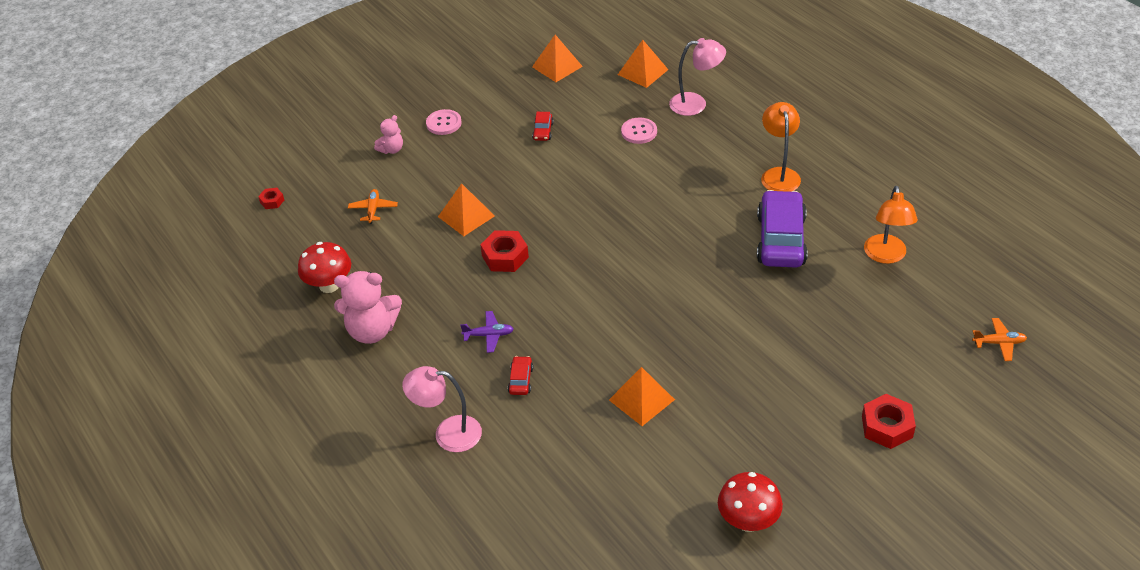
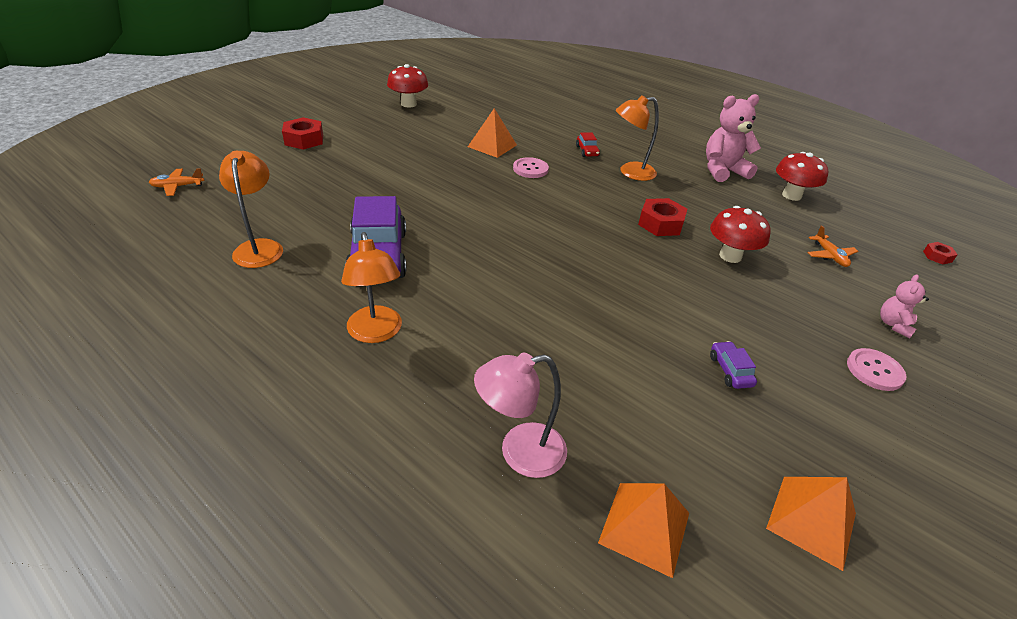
camera: 160 degrees right, 5 degrees down
(448, 433) = (617, 128): pink lamp -> none
(466, 216) = (730, 256): orange pyramid -> red mushroom
(488, 335) = (630, 172): purple plane -> orange lamp
(543, 131) = (730, 370): red car -> purple car
(639, 132) = (593, 384): pink button -> pink button (530, 169)

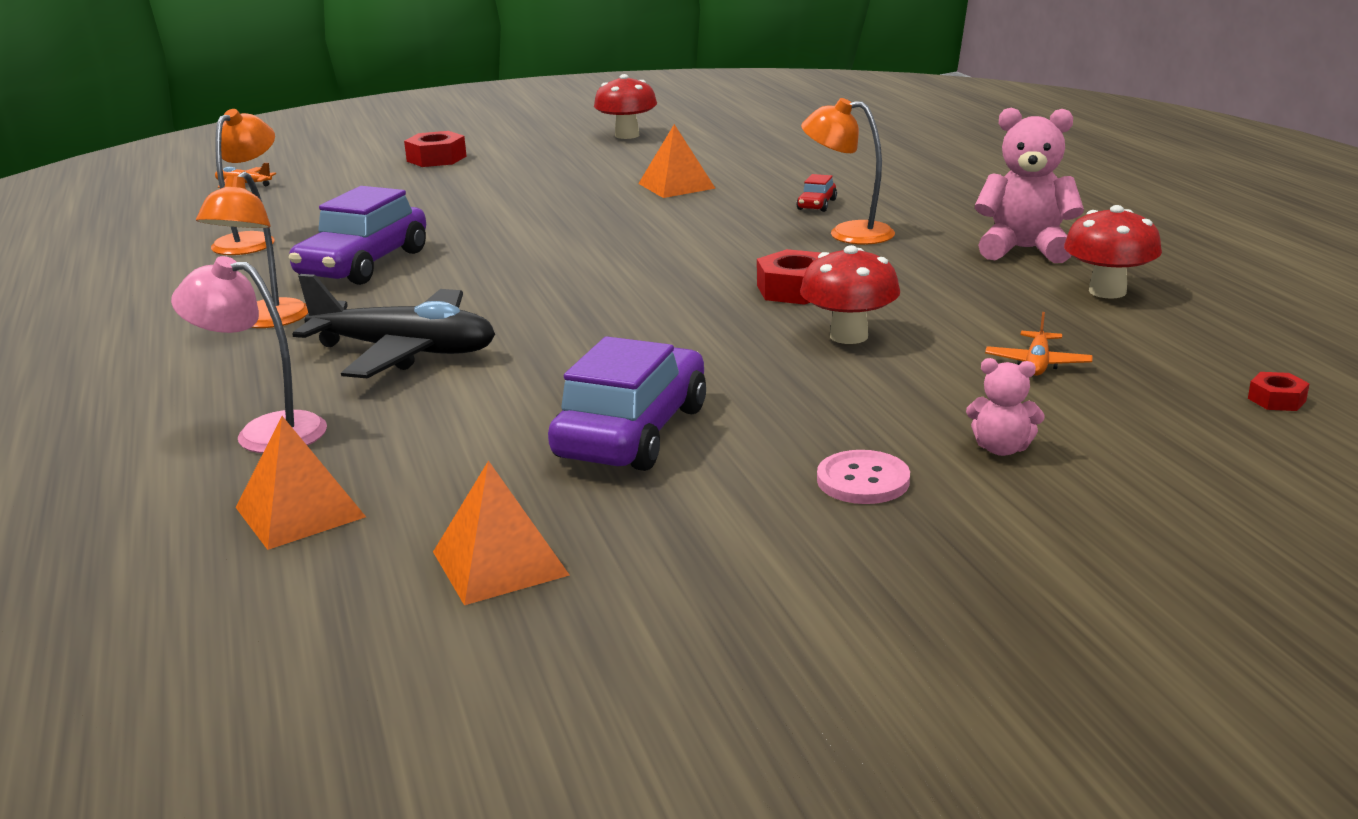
camera: 35 degrees right, 15 degrees down
(513, 337) = (405, 352): none -> black plane
(530, 169) = (692, 214): pink button -> none
(730, 370) = (632, 432): purple car -> purple car, size x2.32
(893, 325) = (1001, 449): pink teddy bear -> pink teddy bear turned 135 degrees counterclockwise

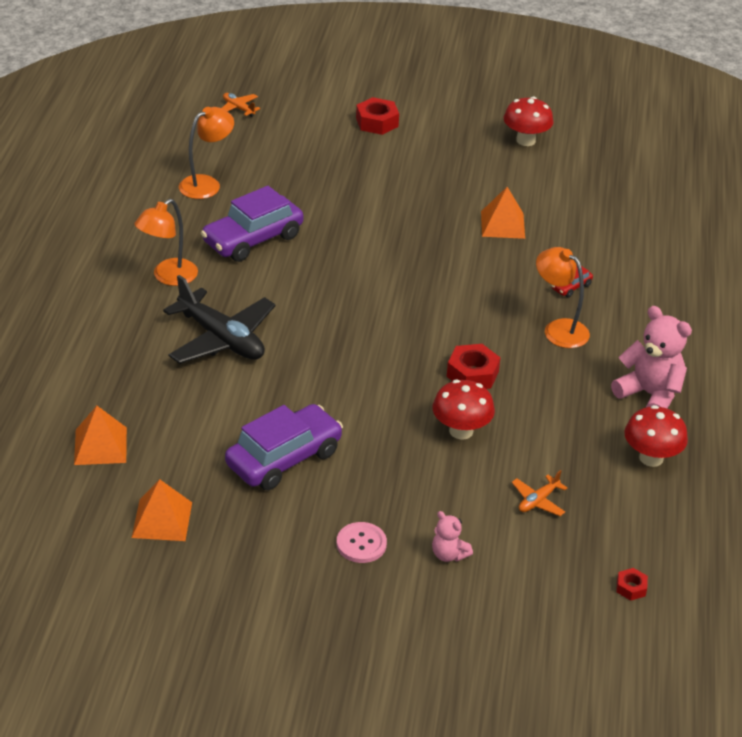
camera: 25 degrees right, 15 degrees up
(265, 432) = (117, 378): pink lamp -> none

